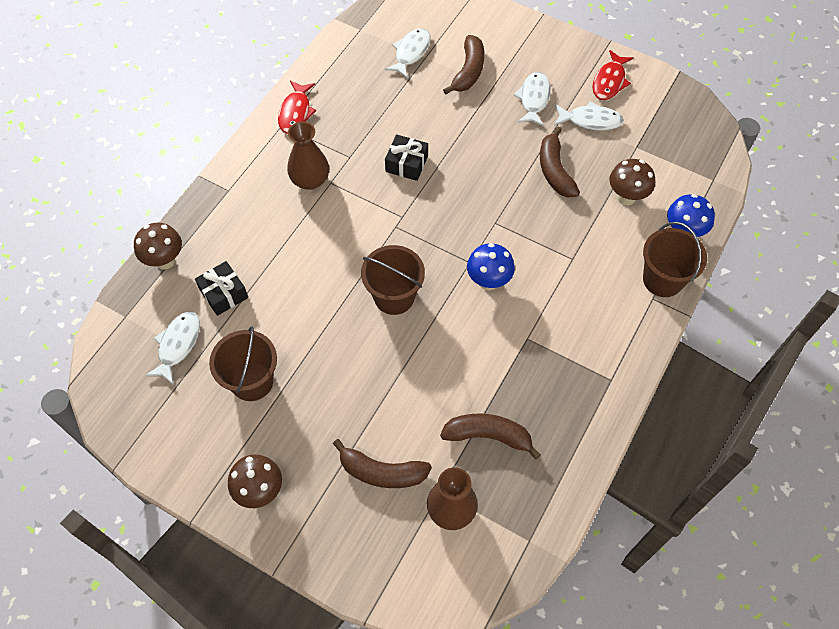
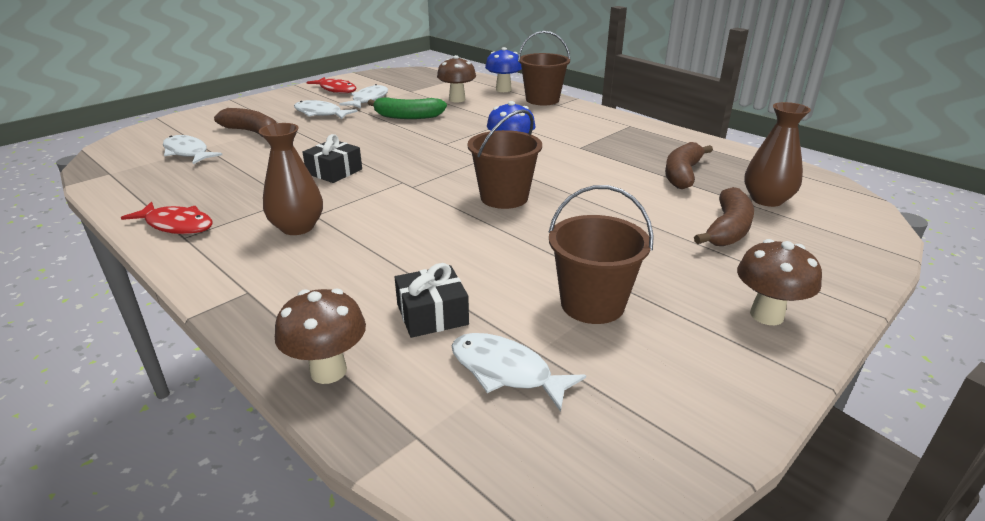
camera: 75 degrees left, 30 degrees down
(554, 170) = (407, 116): brown banana -> green banana

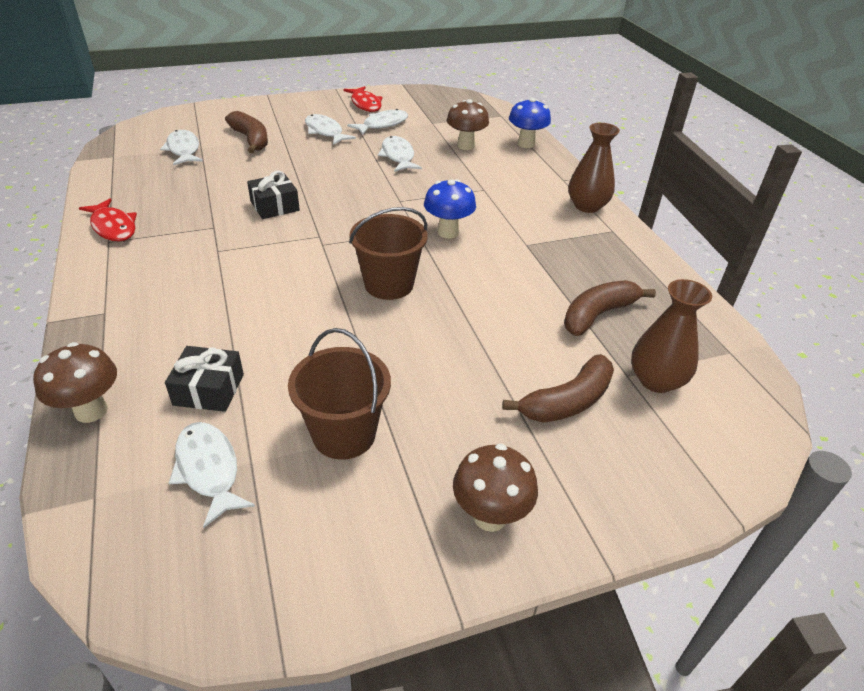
camera: 25 degrees right, 10 degrees up
(297, 227) = (193, 259): brown vase -> brown vase (587, 206)
(407, 116) = (398, 156): green banana -> white fish
(542, 100) = (553, 169): brown bucket -> none

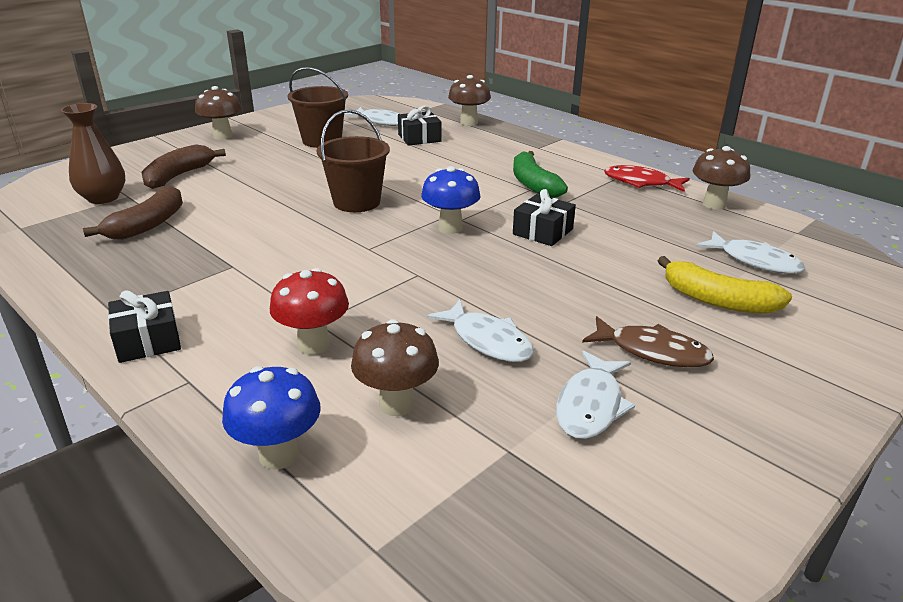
camera: 155 degrees right, 10 degrees down
(110, 190) = (714, 204): none -> brown mushroom
(204, 255) = (533, 184): none -> green banana
(251, 140) = (717, 300): brown banana -> yellow banana
(325, 132) = (653, 351): white fish -> brown fish
(365, 104) = (697, 458): red fish -> none
(448, 232) = (332, 255): blue mushroom -> blue mushroom (450, 228)
(491, 178) = (313, 345): none -> red mushroom
(587, 206) = (148, 340): brown vase -> black gift

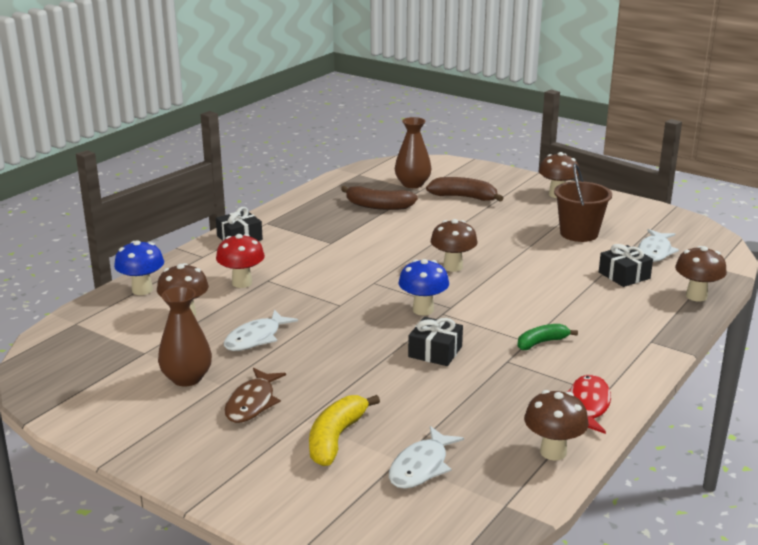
camera: 80 degrees right, 5 degrees down
(356, 202) = (453, 267): brown bucket -> brown mushroom
(533, 184) = (542, 342): green banana -> green banana, size x0.66
(591, 405) = (187, 378): white fish -> brown vase

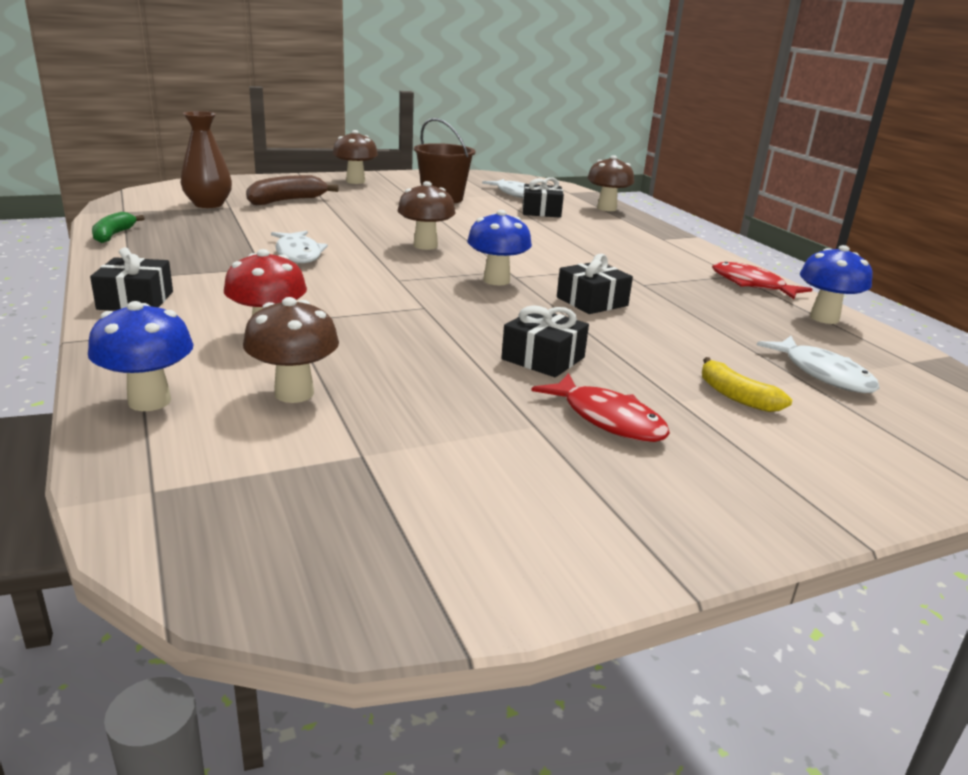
camera: 60 degrees left, 0 degrees up
(187, 378) = (487, 444): brown vase -> none
(252, 403) = (608, 419): brown fish -> red fish
(256, 338) = (437, 369): white fish -> white fish (298, 254)
(311, 362) = (543, 358): none -> black gift
(336, 438) = (736, 396): yellow banana -> yellow banana, size x0.66
(378, 206) = (223, 227): brown banana -> none
(542, 342) = (624, 264): green banana -> green banana (113, 235)
(553, 452) = (824, 318): brown mushroom -> blue mushroom

